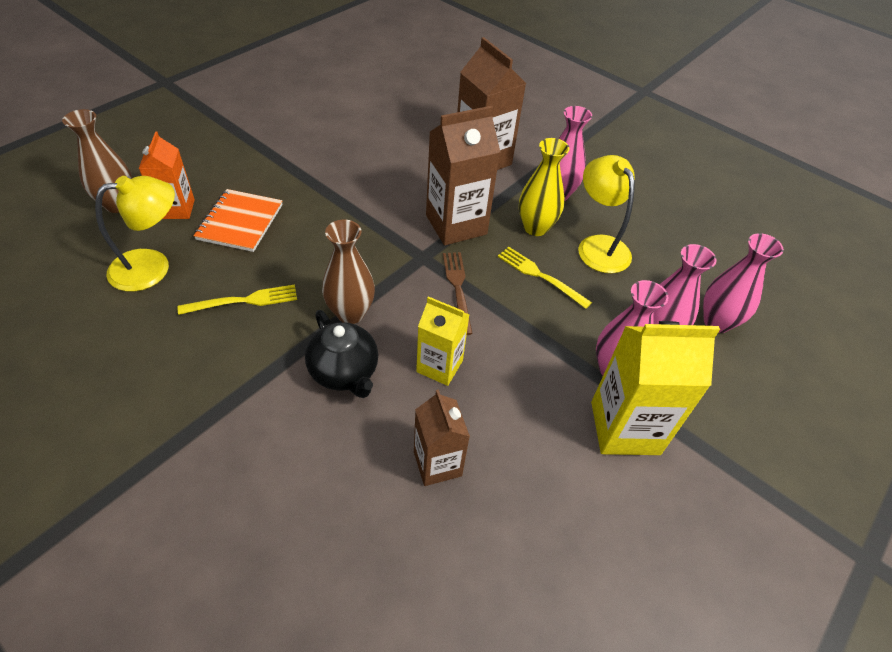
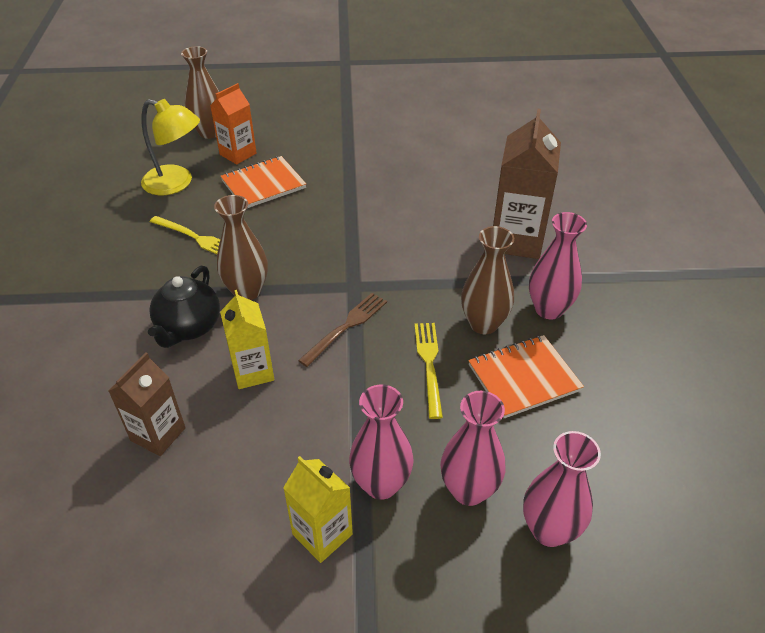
camera: 50 degrees right, 5 degrees down
(456, 225) = (415, 278): brown carton -> none
(535, 227) = (483, 324): yellow vase -> brown vase
(598, 246) = (523, 377): yellow lamp -> orange notebook
(625, 428) = (322, 534): yellow carton -> yellow carton, size x0.62

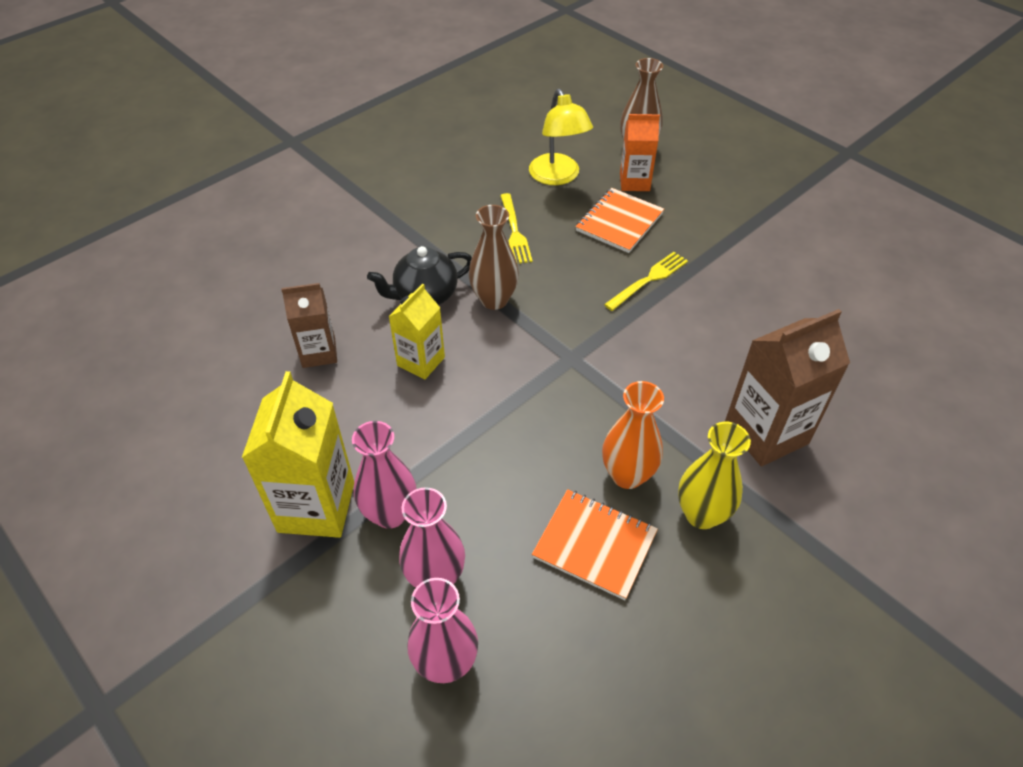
camera: 50 degrees right, 5 degrees up
(263, 184) = (619, 222): orange notebook -> orange notebook turned 75 degrees counterclockwise
(322, 534) = (316, 507): yellow carton -> yellow carton, size x1.62
(346, 326) = (523, 384): brown fork -> none
(429, 364) = (540, 465): yellow fork -> yellow fork (649, 279)
(483, 324) = (627, 475): brown vase -> orange vase
(548, 309) = (701, 514): pink vase -> yellow vase

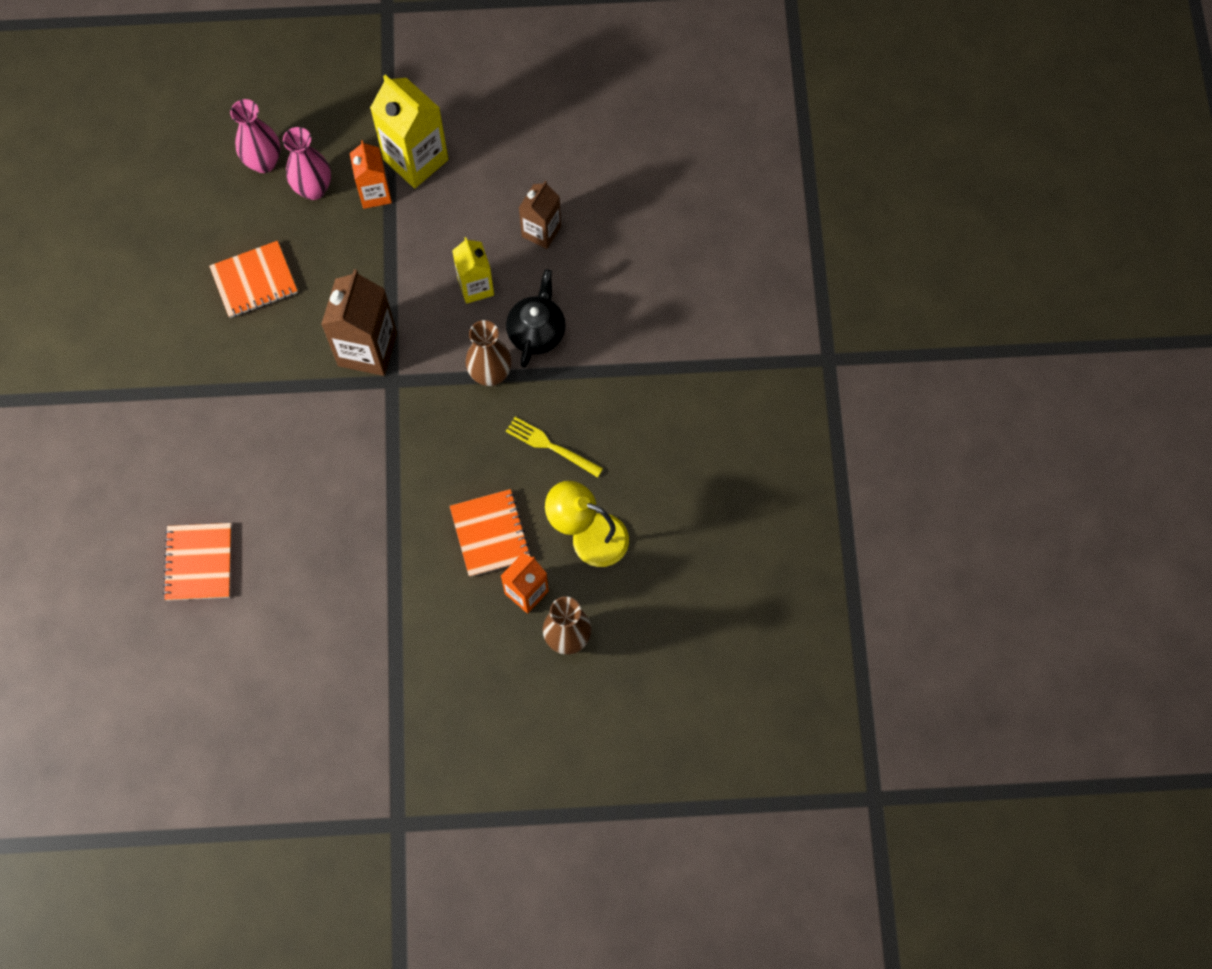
camera: 130 degrees right, 20 degrees up
(390, 514) = (375, 193): pink vase -> orange carton
(627, 475) = (277, 336): orange vase -> none
(649, 279) = (412, 497): yellow fork -> none
(701, 514) = (216, 353): yellow vase -> none
(766, 433) = (225, 443): brown carton -> brown carton (367, 349)
(871, 371) = (199, 562): none -> orange notebook

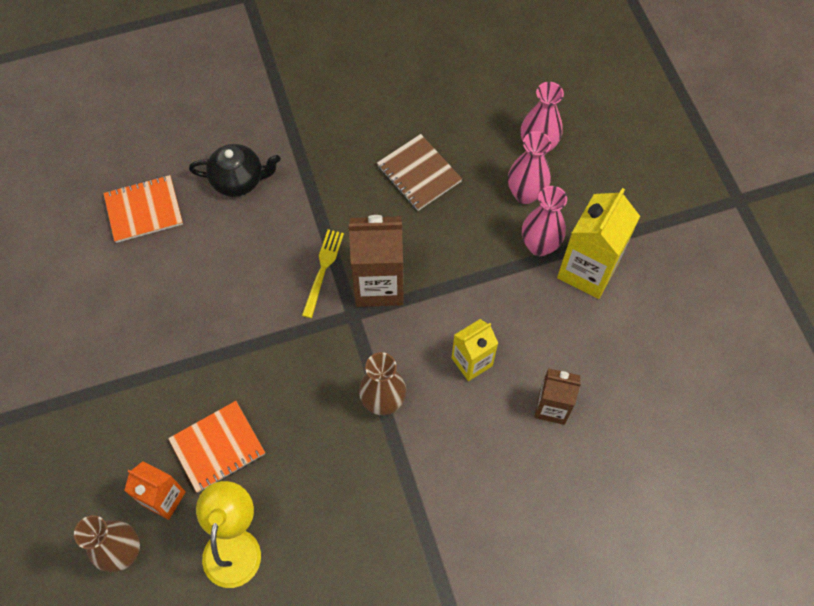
camera: 75 degrees right, 5 degrees down
(254, 281) = (419, 174): orange notebook -> brown notebook
(375, 193) = (539, 245): orange carton -> pink vase
(537, 332) = (441, 433): black teapot -> black teapot (239, 180)
(550, 446) = (321, 479): yellow fork -> yellow fork (323, 269)

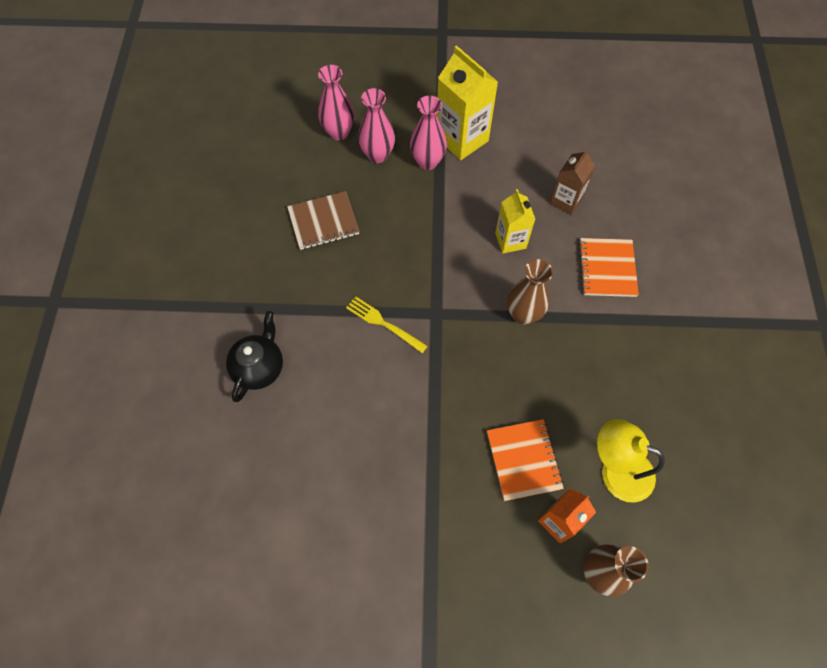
camera: 70 degrees left, 0 degrees up
(144, 210) = (250, 464): orange notebook -> orange notebook (607, 268)
(379, 285) = (416, 285): brown carton -> none

